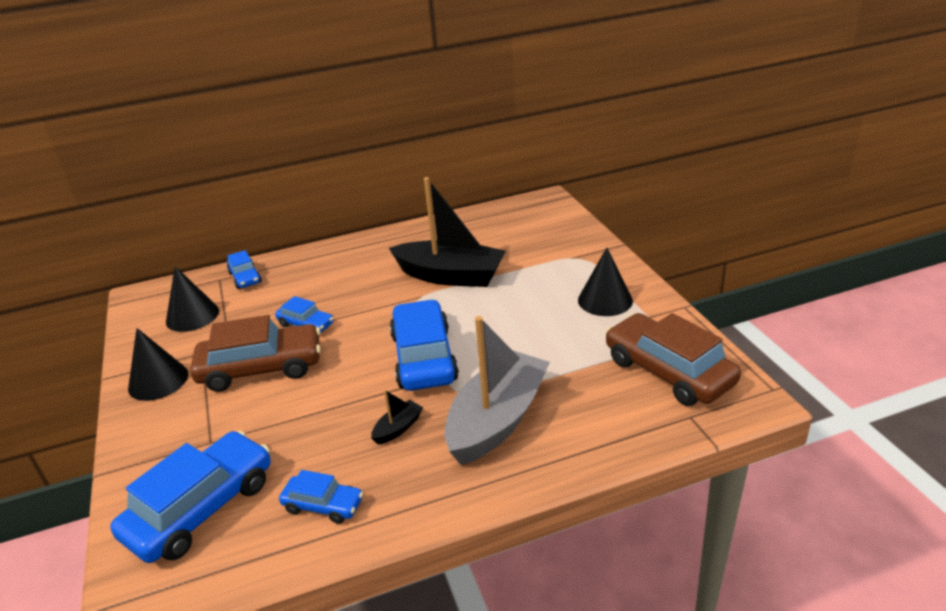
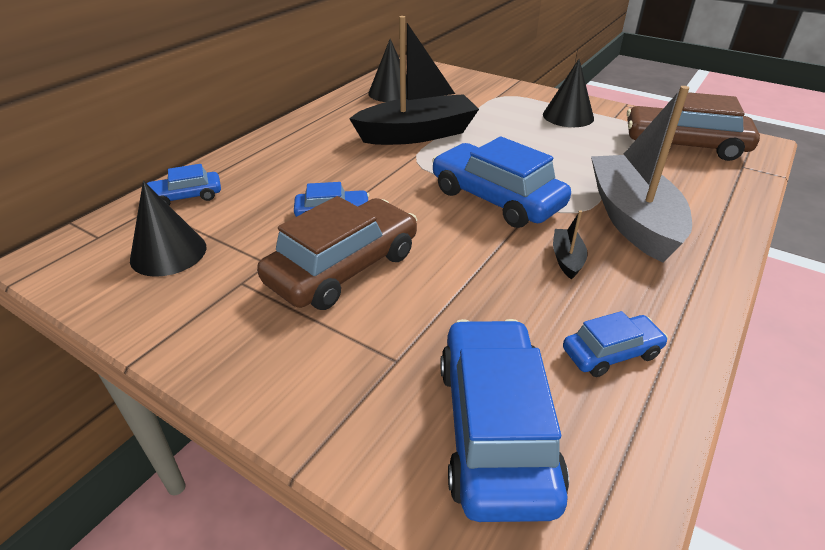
camera: 40 degrees left, 5 degrees up
(158, 381) = (223, 333): black cone -> black cone (391, 93)
(245, 277) = (186, 197): blue car -> blue car turned 135 degrees clockwise

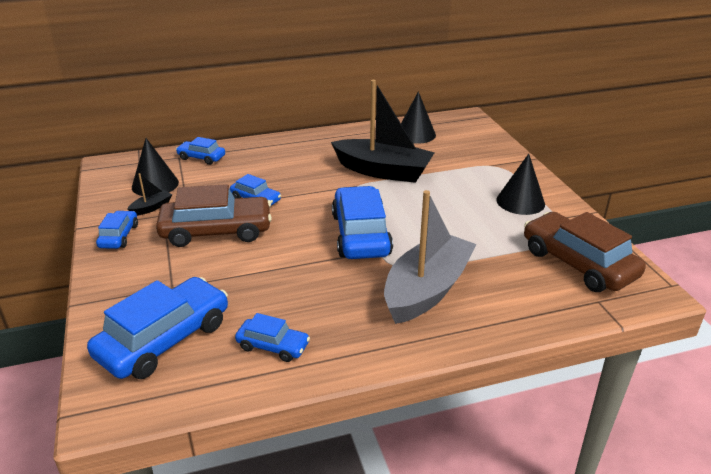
camera: 40 degrees right, 5 degrees down
(218, 340) = (119, 236): none -> blue car
(567, 259) = (338, 289): black boat -> black boat (151, 208)

